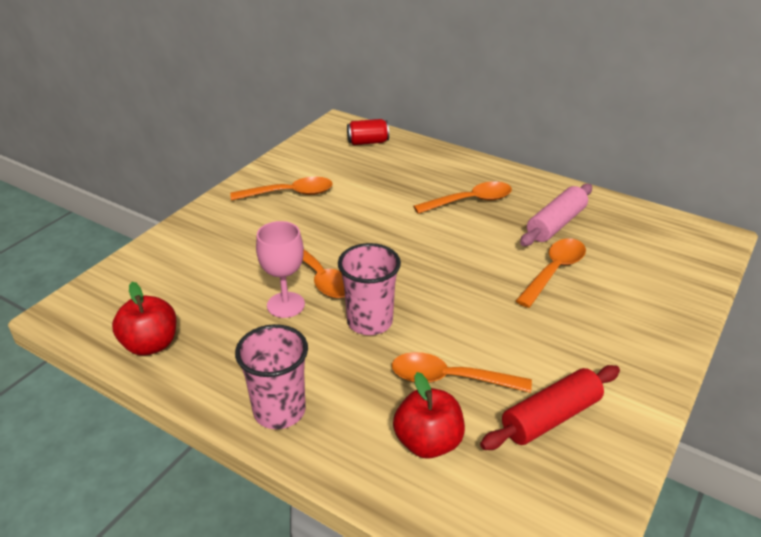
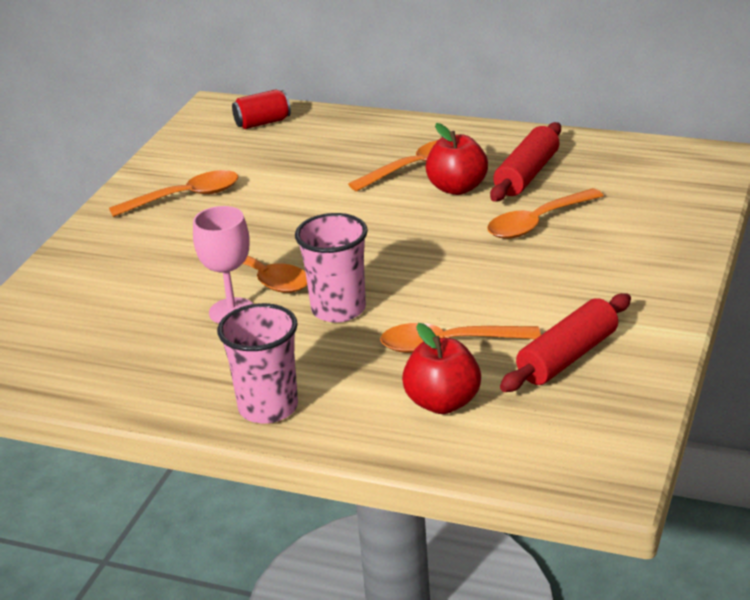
camera: 10 degrees left, 5 degrees down
(150, 344) = (87, 378): red apple -> red apple (457, 188)
(554, 271) = (537, 223): orange spoon -> orange spoon turned 150 degrees counterclockwise
(556, 224) = (527, 175): pink rolling pin -> red rolling pin

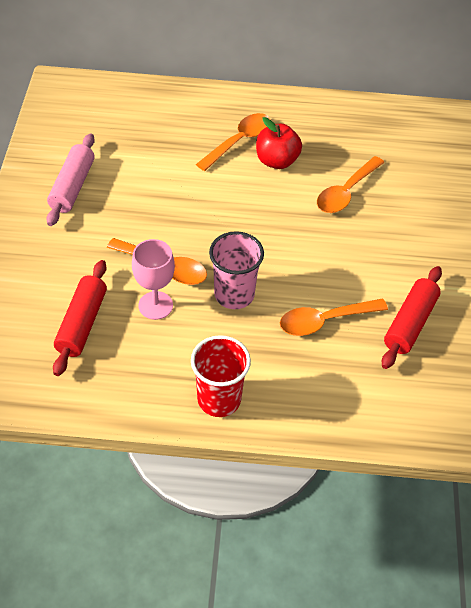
camera: 20 degrees left, 20 degrees up
(185, 197) = (72, 187): orange spoon -> pink rolling pin
(263, 123) = (103, 100): red can -> none
(268, 408) = (219, 399): pink cup -> red cup
(443, 403) = (340, 378): red apple -> none
(527, 175) = (322, 143): red rolling pin -> red rolling pin (82, 323)

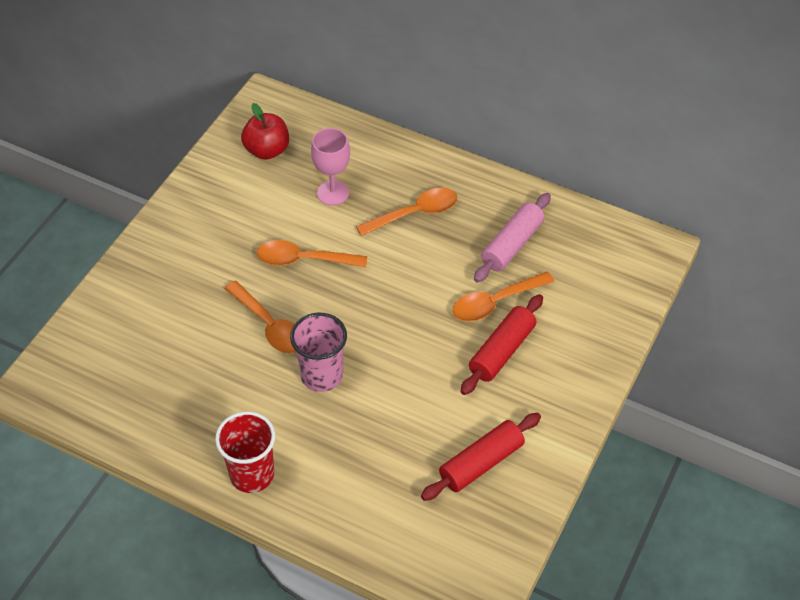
camera: 25 degrees right, 0 degrees up
(72, 187) = (225, 215): pink rolling pin -> pink rolling pin (512, 245)
(82, 323) = (165, 358): red rolling pin -> red rolling pin (502, 351)
(155, 305) = (241, 362): pink goblet -> pink goblet (333, 193)
(277, 161) = (442, 246): red apple -> red apple (267, 150)
(324, 321) = (396, 431): orange spoon -> orange spoon (303, 260)

